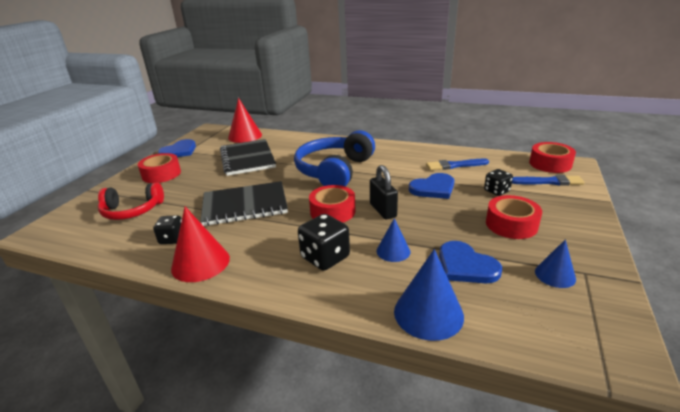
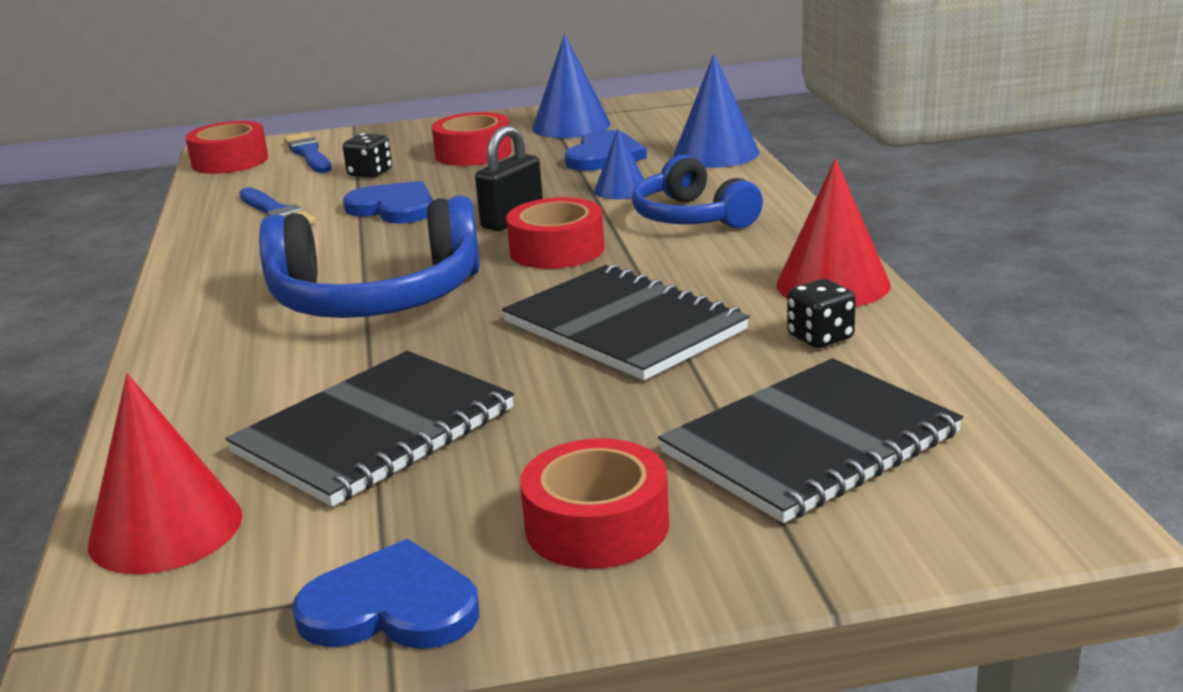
camera: 120 degrees left, 5 degrees down
(132, 211) = (810, 443): red headphones -> black notebook
(325, 257) = (692, 217): black dice -> blue headphones
(555, 275) = (571, 126): blue cone -> blue cone, size x1.67

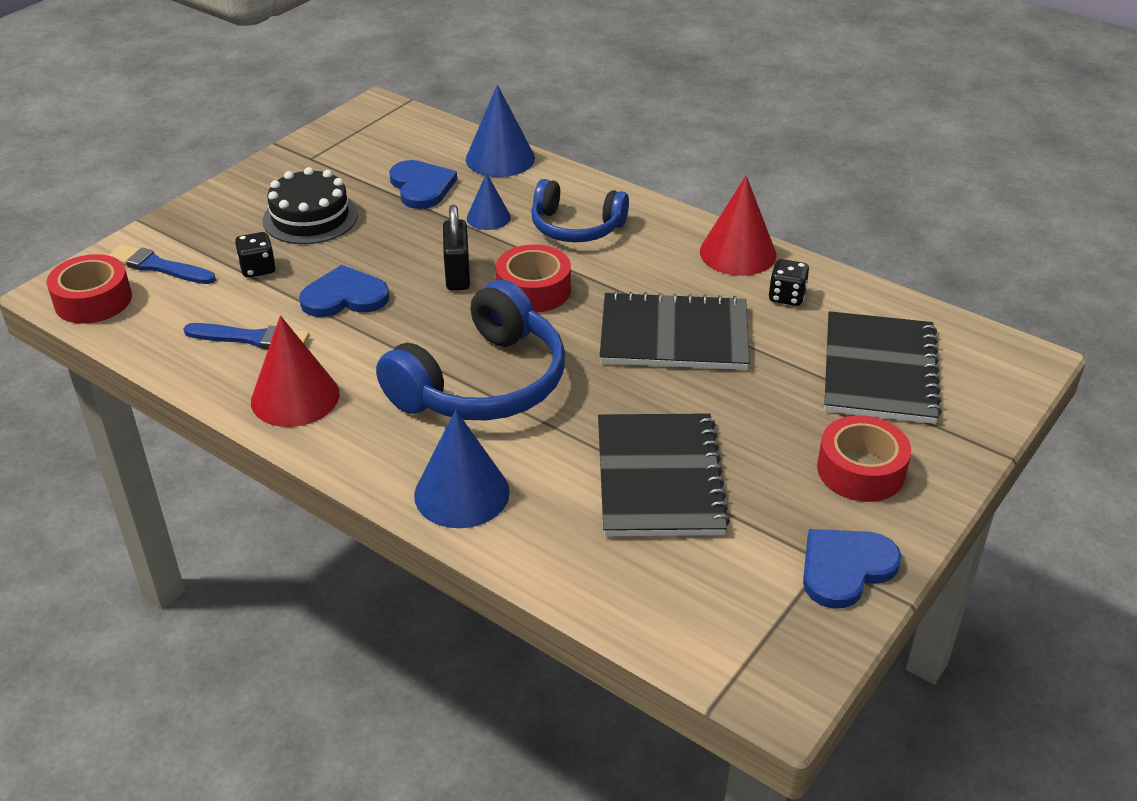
camera: 45 degrees left, 15 degrees up
(166, 529) = (658, 601): red cone -> red cone (295, 397)
(473, 153) = (310, 217): red tape -> black cake
(571, 126) = (342, 162): blue cone -> blue cone (461, 493)

